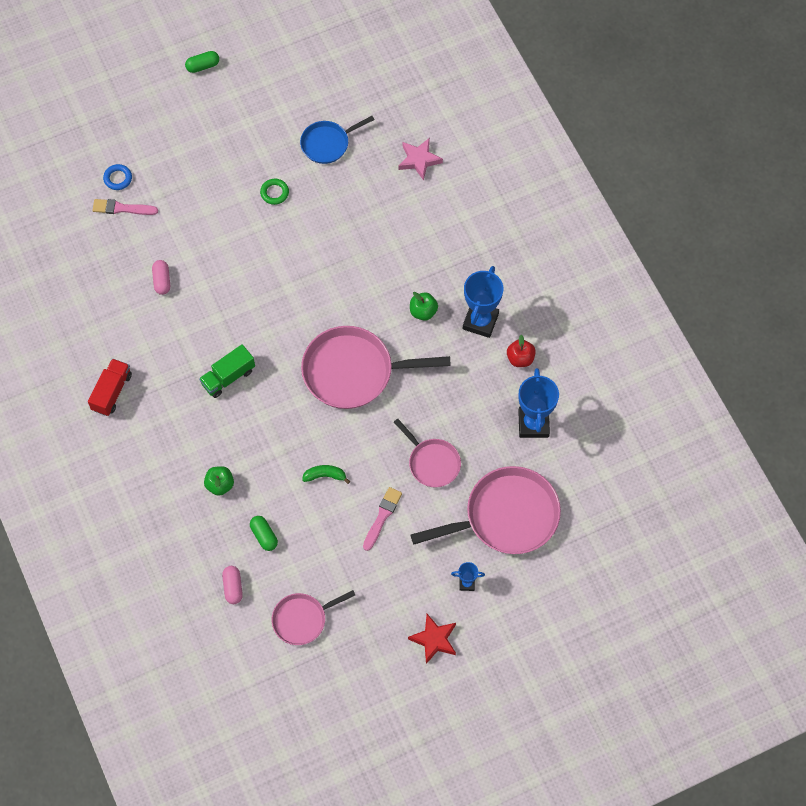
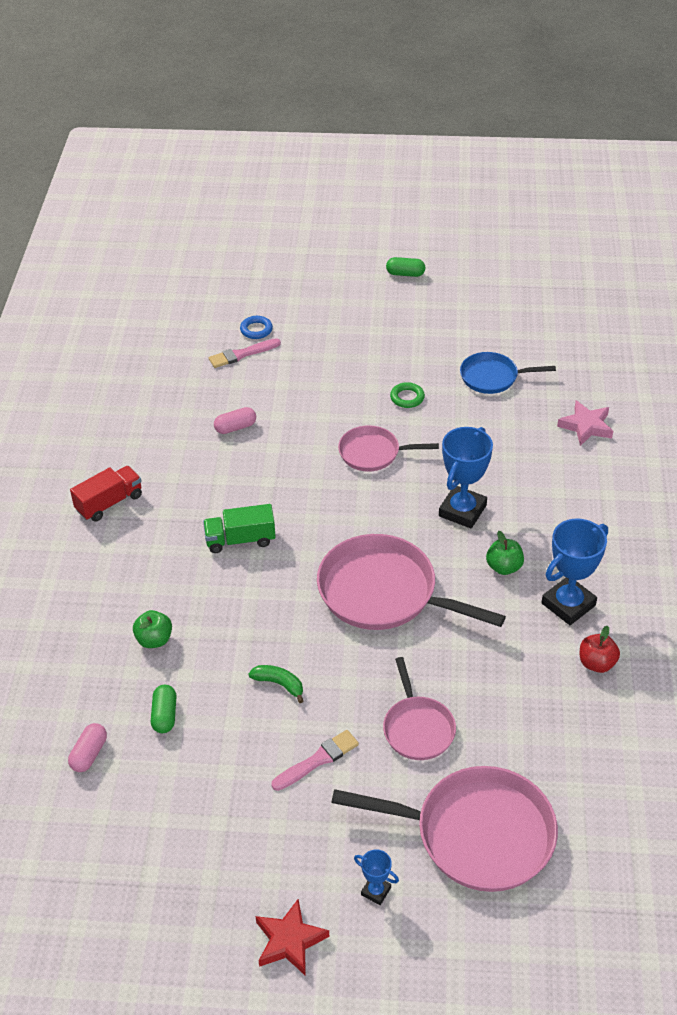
camera: 30 degrees right, 20 degrees down
(122, 208) = (242, 354): pink brush -> pink brush turned 60 degrees counterclockwise
(162, 281) = (235, 427): pink capsule -> pink capsule turned 45 degrees clockwise
(302, 619) = (143, 831): pink pan -> pink pan (373, 453)
(533, 424) = (573, 742): blue trophy -> blue trophy (462, 511)

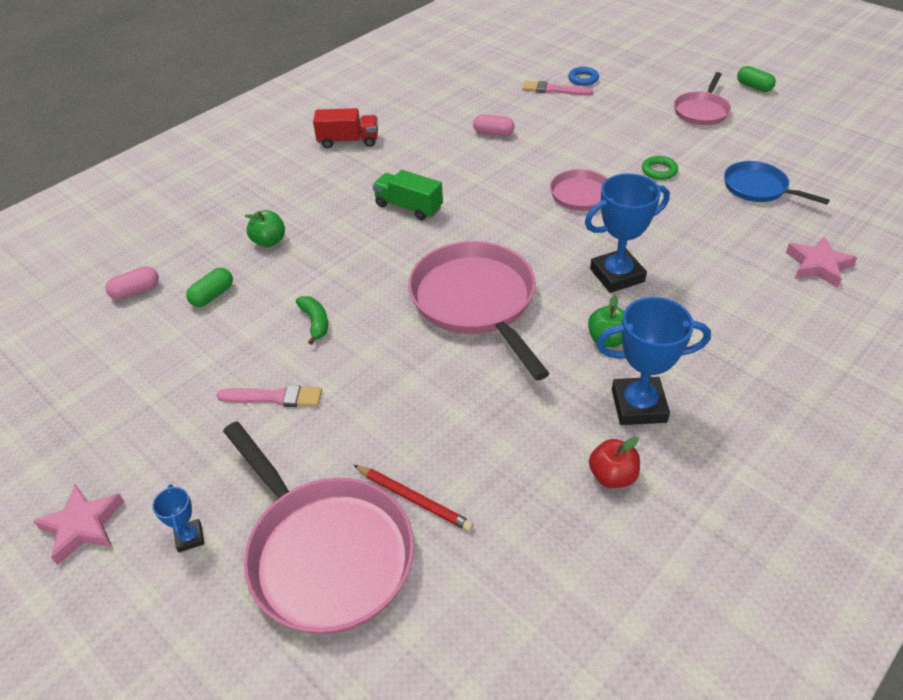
camera: 40 degrees right, 0 degrees up
(289, 940) = (83, 526): red star -> pink star
(417, 728) = (381, 425): pink pan -> pink pan (701, 111)
(494, 762) = (414, 499): none -> red pencil

